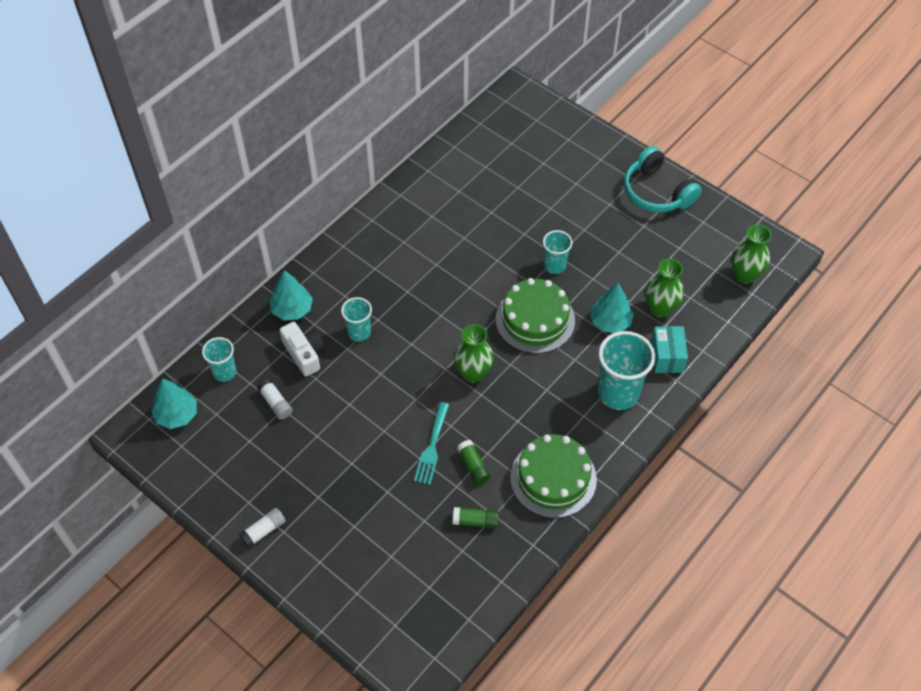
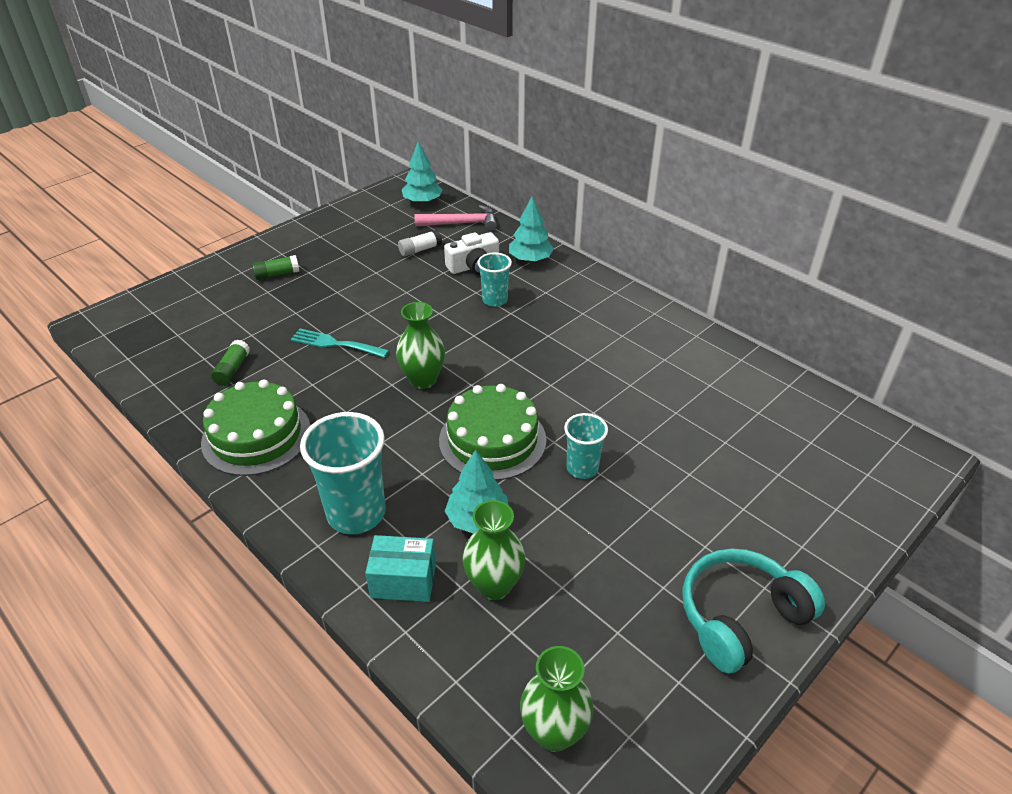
camera: 95 degrees right, 15 degrees down
(224, 372) = (462, 223): turquoise cup -> pink hammer
(263, 531) = (287, 243): white glue stick -> none
(473, 466) = (299, 372): green glue stick -> green glue stick (277, 274)

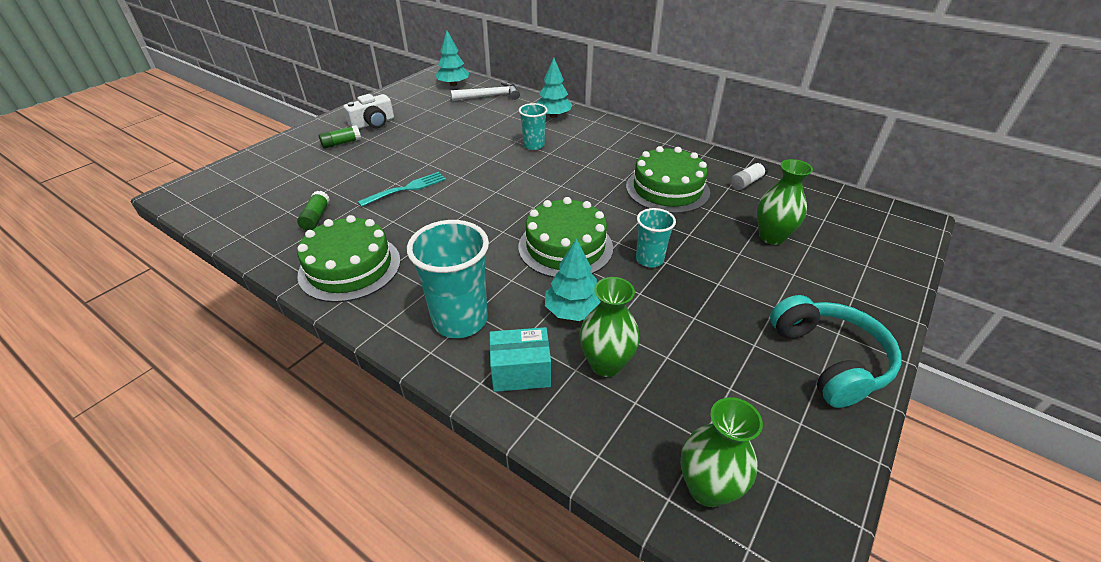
camera: 10 degrees left, 0 degrees up
(336, 344) = (406, 189): turquoise fork -> turquoise fork turned 135 degrees clockwise
(420, 250) = (461, 116): white glue stick -> white glue stick (747, 182)
(423, 380) = (490, 208): green vase -> green vase (772, 237)
(462, 223) = (490, 96): pink hammer -> white hammer
(474, 266) = (509, 124): white camera -> white camera (373, 123)
(634, 378) = (667, 189): none -> green cake
(740, 617) = (829, 360): turquoise headphones -> turquoise headphones turned 120 degrees clockwise

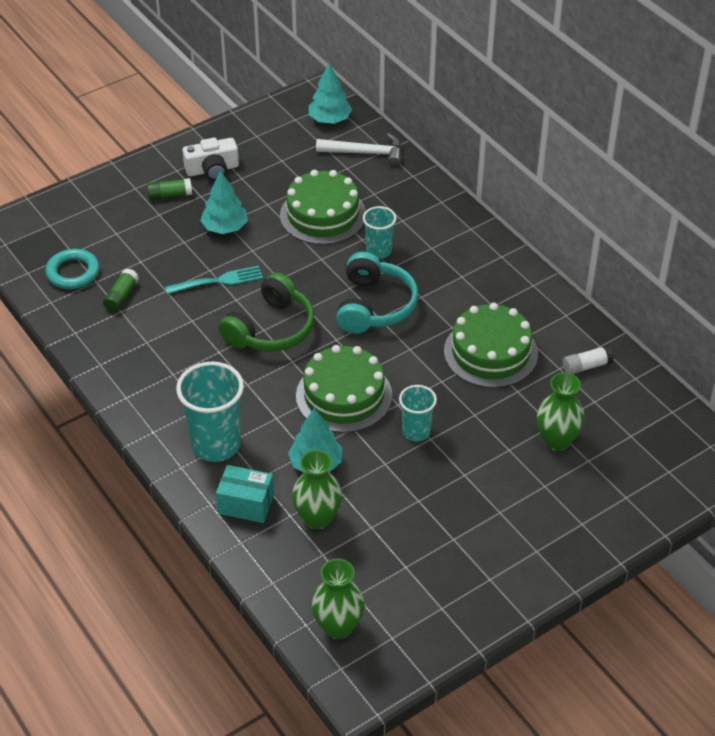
camera: 20 degrees right, 5 degrees up
(262, 209) = (73, 272): none -> turquoise ring
(350, 267) = (138, 364): green cake -> green cake (323, 215)
(471, 212) = (271, 329): none -> green headphones
(553, 116) = (426, 207): turquoise tree -> turquoise tree (225, 227)
(829, 360) = (507, 570): turquoise headphones -> turquoise headphones (374, 306)

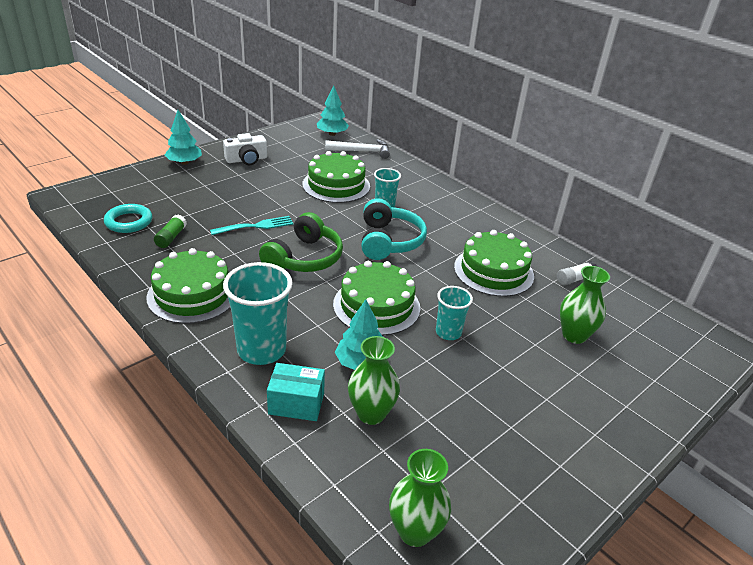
camera: 10 degrees left, 10 degrees down
(146, 375) = (192, 294): none -> green cake
(170, 195) = (213, 174): green glue stick -> none
(225, 227) = (259, 193): turquoise tree -> turquoise tree (184, 163)

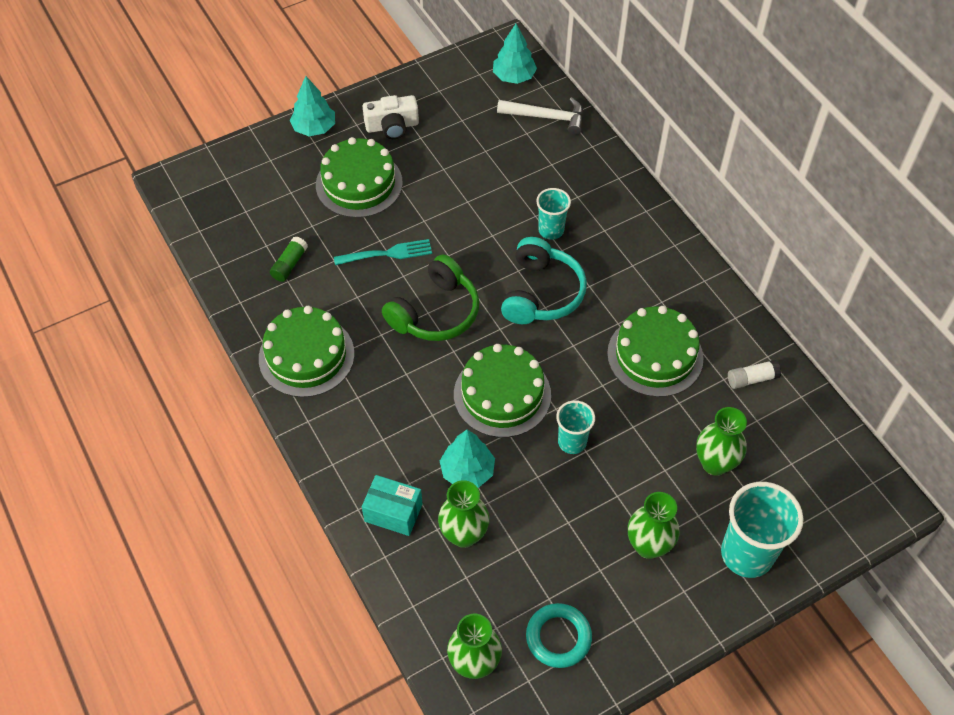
camera: 15 degrees right, 20 degrees up
(129, 222) = (244, 234): turquoise ring -> turquoise ring (558, 637)
(261, 350) = (369, 441): turquoise cup -> turquoise cup (747, 554)
(336, 185) = (498, 185): green cake -> green cake (359, 184)
(546, 401) = (648, 545): none -> green vase

